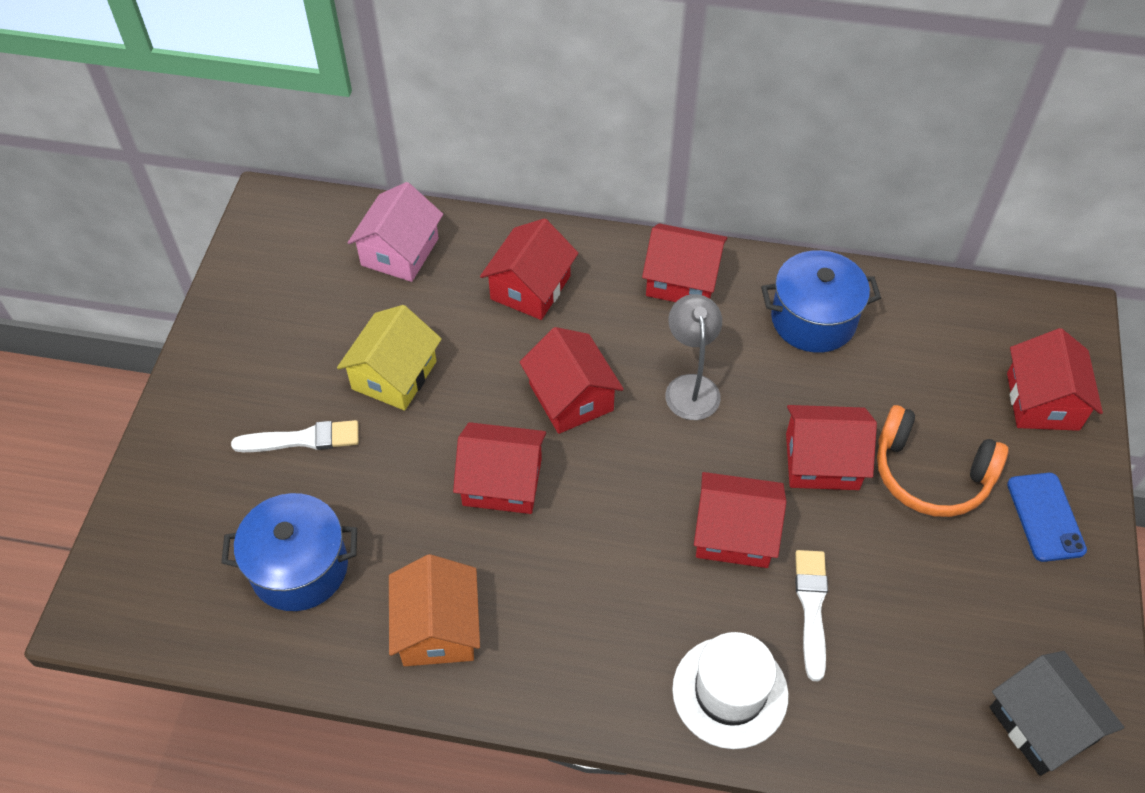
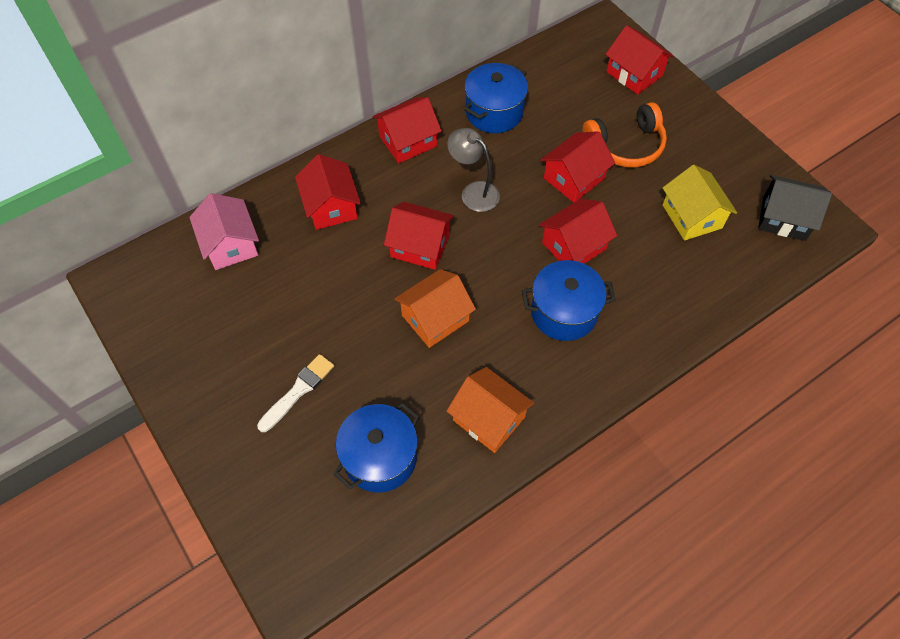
camera: 45 degrees left, 5 degrees up
(394, 375) = (309, 313): yellow house -> yellow house (692, 216)
(502, 482) = (435, 318): red house -> orange house
(639, 593) = (564, 312): none -> blue pot
(730, 692) = (653, 320): white hat -> none
(811, 608) = (644, 250): white brush -> none
(1045, 517) = (691, 126): blue phone -> none

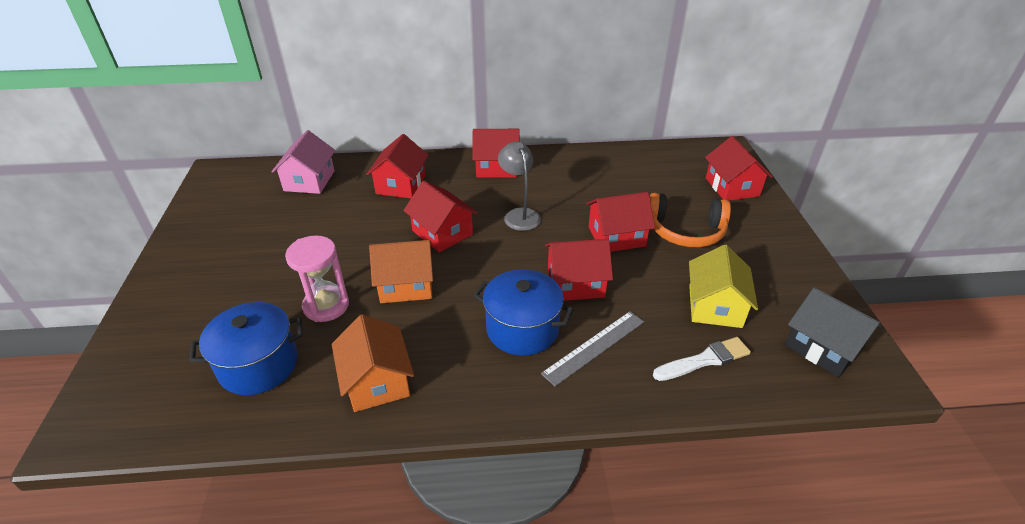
camera: 30 degrees right, 20 degrees down
(298, 391) = (252, 287): white brush -> white brush (704, 360)
(384, 374) = (326, 306): none -> pink hourglass
(494, 112) = (582, 172): blue pot -> none
(628, 301) = (594, 347): none -> grey ruler

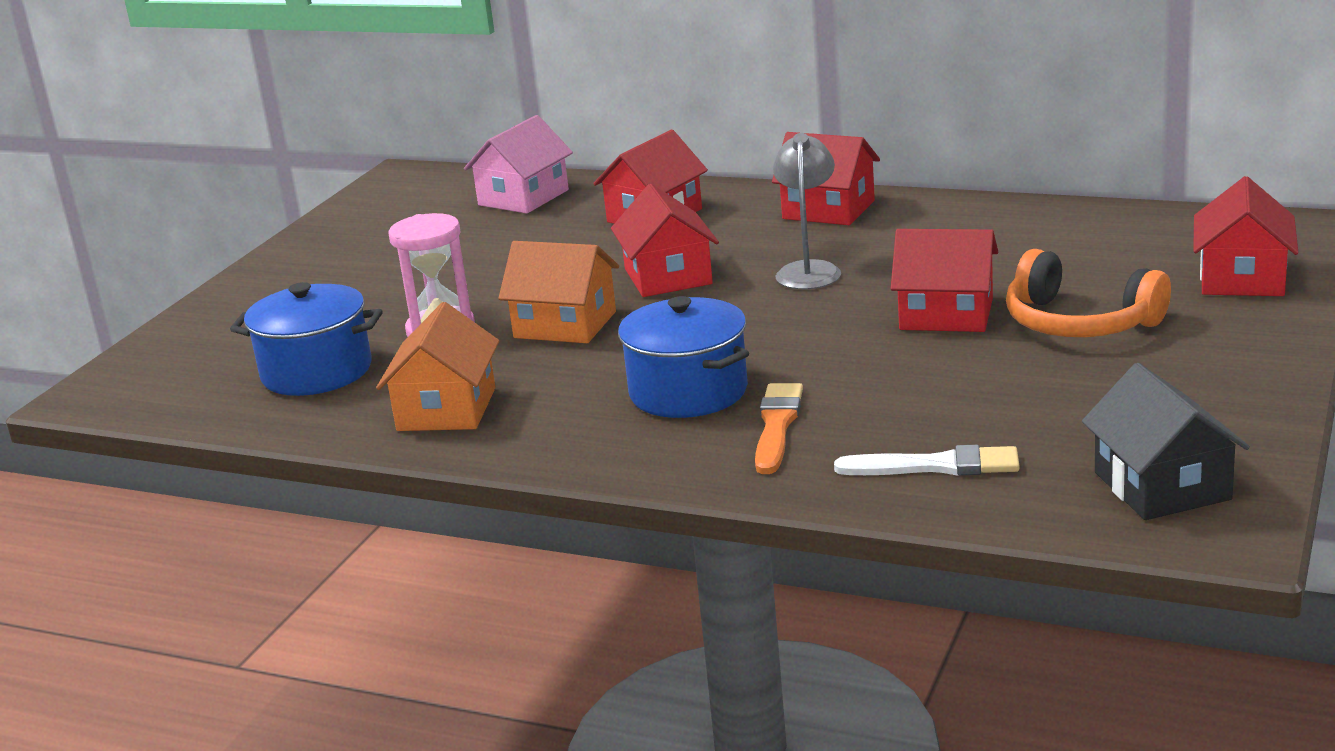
camera: 30 degrees right, 15 degrees down
(575, 283) = (819, 357): red house -> none
(594, 347) = (777, 426): grey ruler -> orange brush
(715, 306) = (1025, 414): yellow house -> none

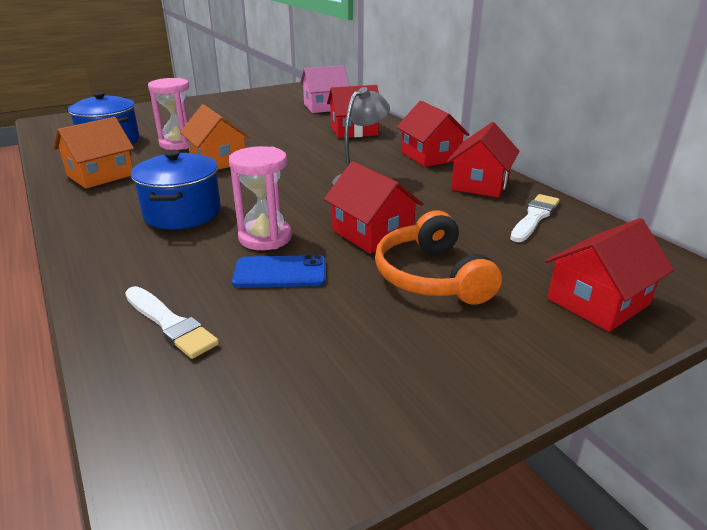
camera: 35 degrees right, 5 degrees up
(668, 276) = (299, 157): red house -> red house (480, 184)
(777, 426) = (169, 251): orange brush -> none
(847, 368) = (265, 238): none -> pink hourglass
(937, 386) = (280, 272): none -> blue phone
(1068, 231) = (534, 217): none -> white brush
(1162, 486) = (238, 439): black house -> none

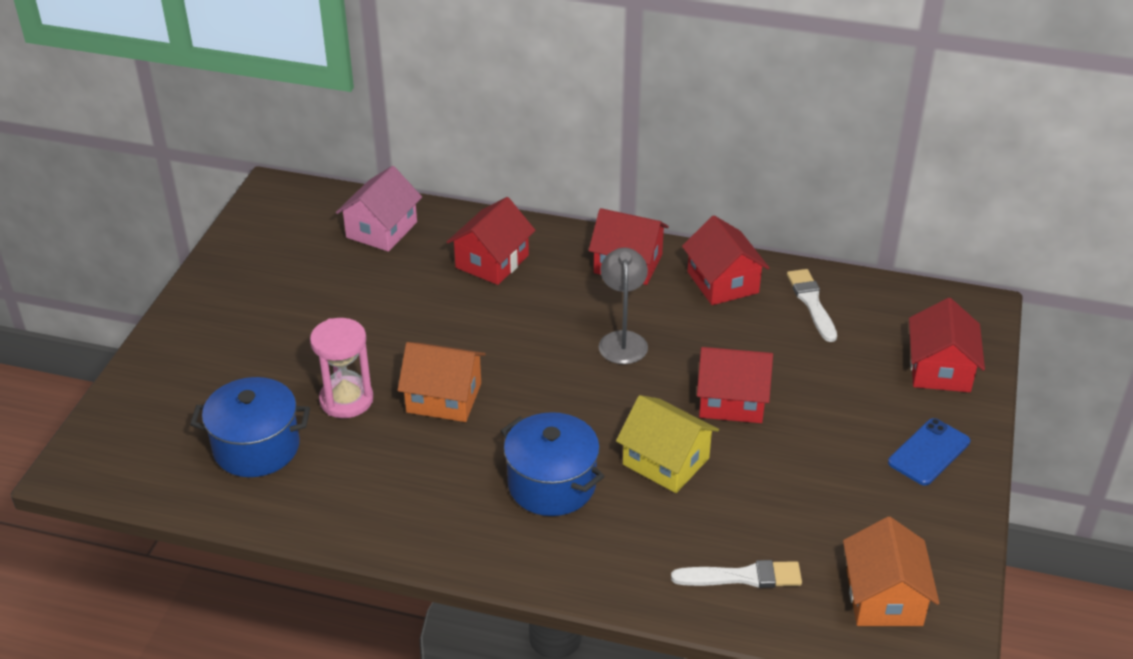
camera: 45 degrees left, 10 degrees up
(100, 175) = (369, 498): orange house -> orange house (884, 597)
(265, 238) = (666, 461): pink hourglass -> yellow house
(280, 272) = (734, 485): blue phone -> blue phone (929, 452)
(431, 276) = (828, 416): orange headphones -> none

